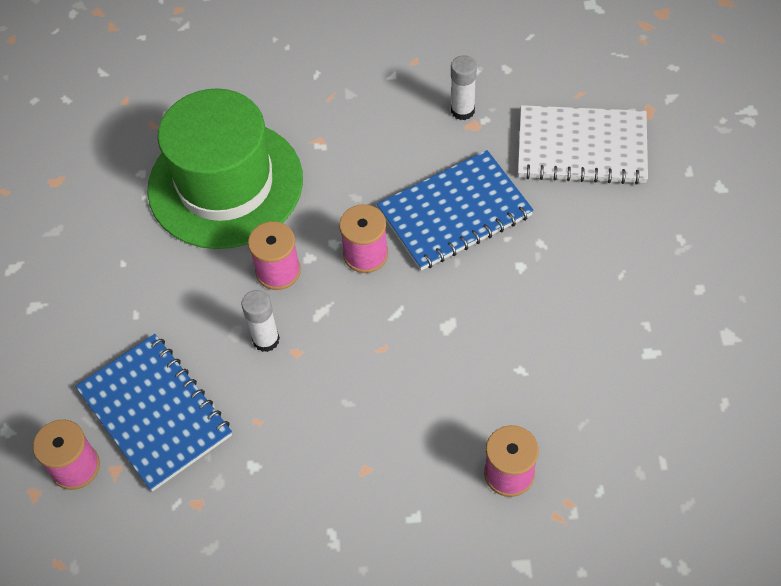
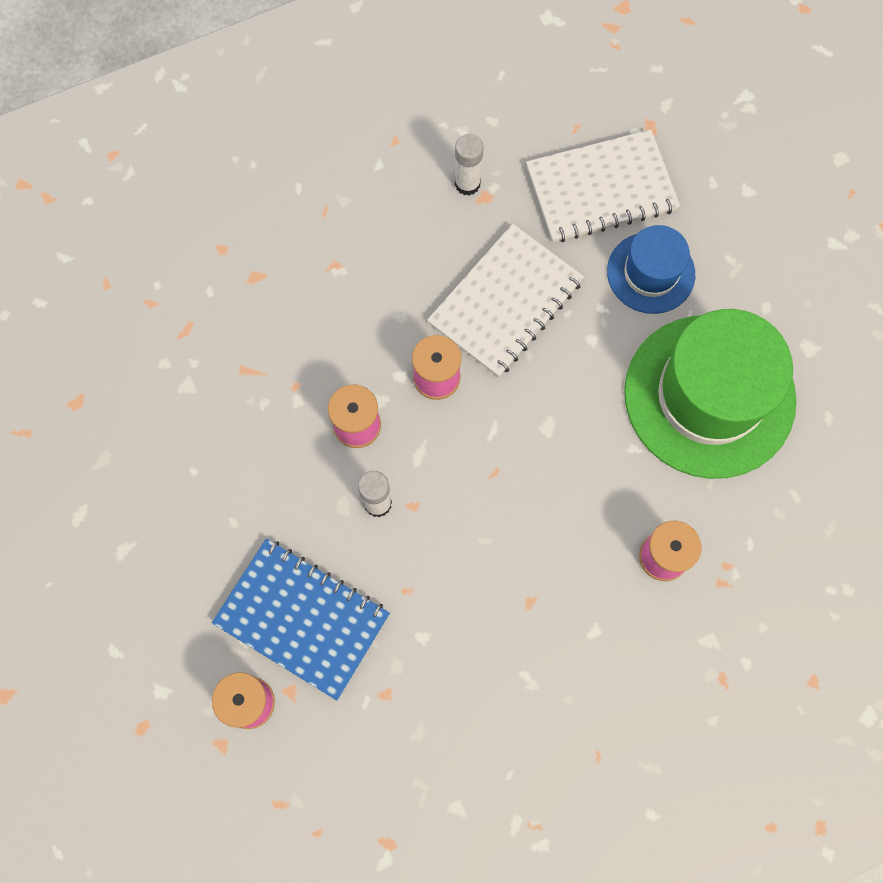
camera: 25 degrees left, 15 degrees up
(225, 184) = (259, 346): green hat -> green hat (709, 396)
(454, 212) = (505, 302): blue notebook -> white notebook
(599, 228) = (650, 273): none -> blue hat

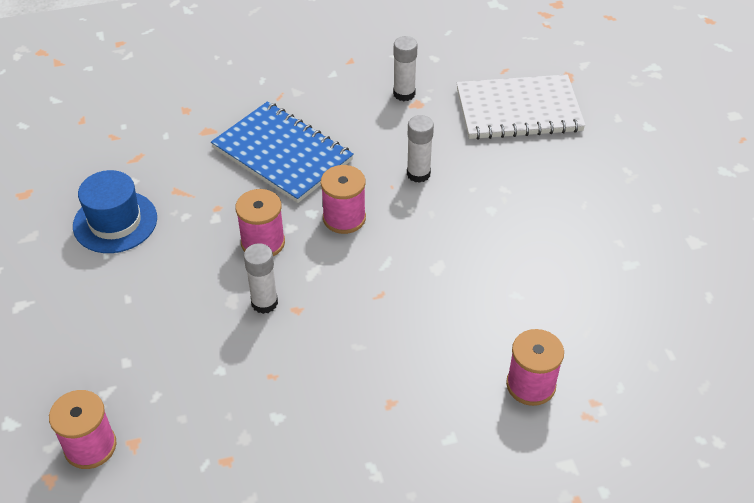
camera: 10 degrees right, 25 degrees down
(302, 619) = (165, 384): blue notebook -> blue notebook (282, 154)
(505, 302) = (418, 174): white notebook -> white glue stick
(650, 273) = (553, 170): blue hat -> blue hat (115, 222)
(709, 396) = (594, 264): green hat -> none

